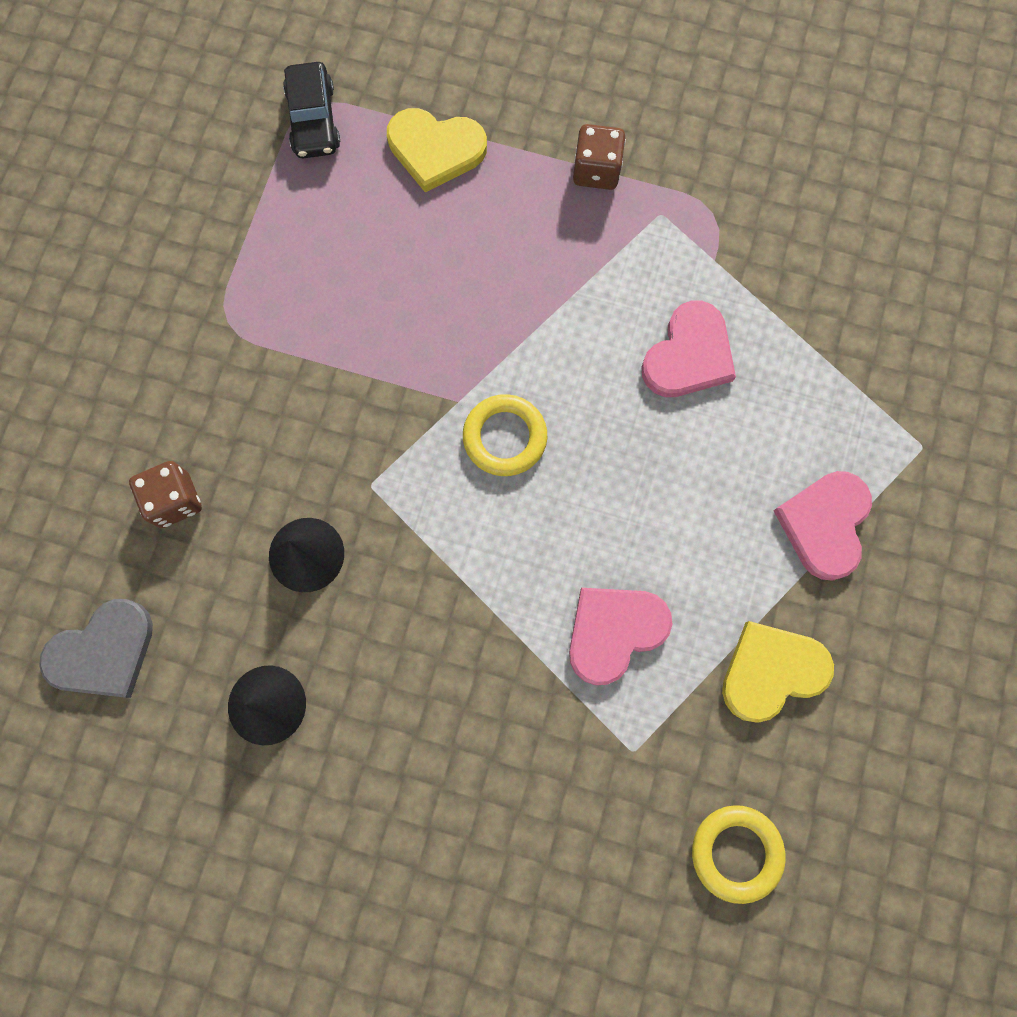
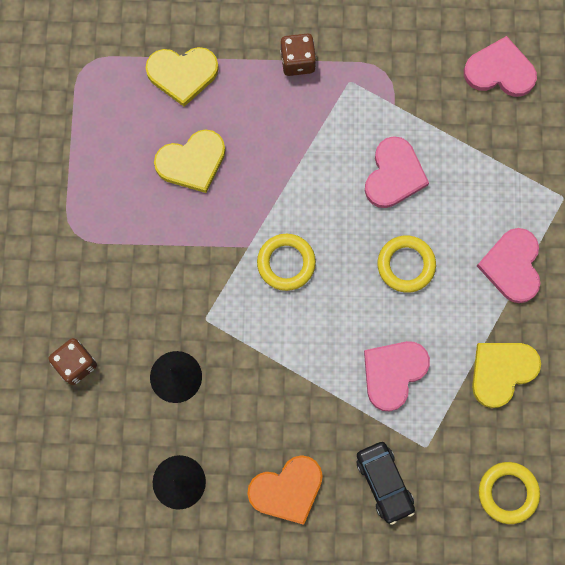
camera: 15 degrees left, 0 degrees up
(103, 652) = (59, 477): grey heart -> none
(313, 120) = (91, 74): black car -> black car (384, 483)
(414, 268) = (192, 162): none -> yellow heart
(416, 758) = (287, 490): none -> orange heart
(672, 483) = (406, 265): none -> yellow ring
(874, 251) = (500, 71): none -> pink heart

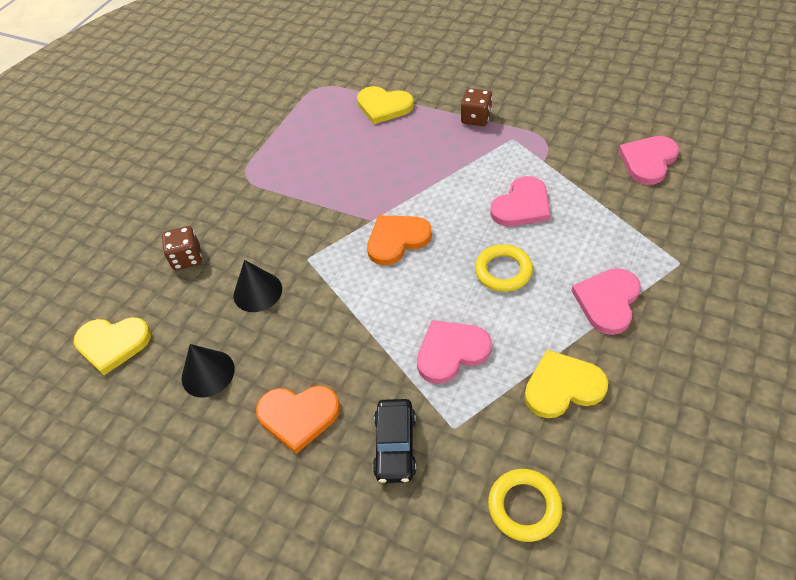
camera: 30 degrees right, 25 degrees down
(192, 162) = (359, 157): yellow heart -> yellow heart (113, 344)
(286, 263) = (397, 240): yellow ring -> orange heart
(500, 71) = (648, 161): pink heart -> pink heart turned 90 degrees counterclockwise

